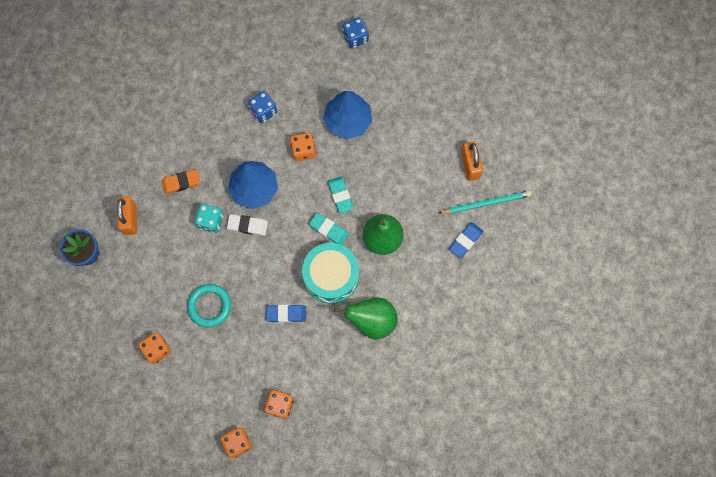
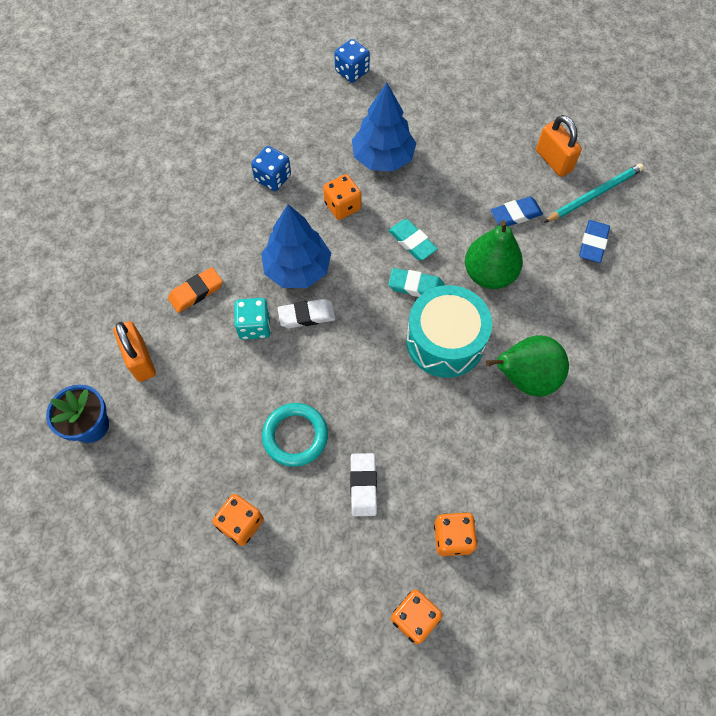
camera: 20 degrees left, 10 degrees down
(239, 353) = (363, 485): none -> white eraser
(286, 314) = (406, 409): blue eraser -> blue eraser (515, 214)

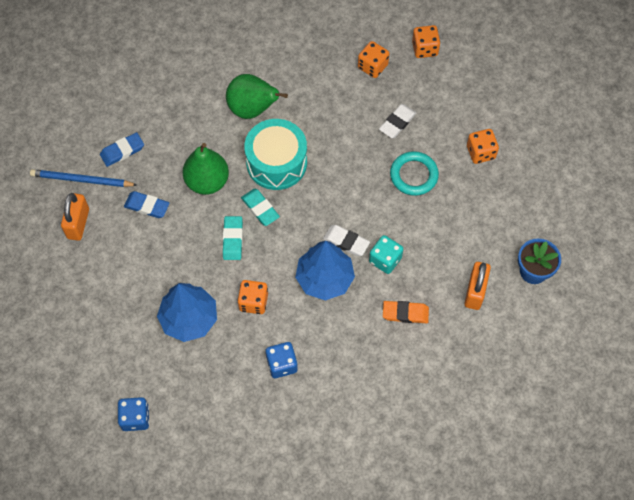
camera: 140 degrees left, 0 degrees up
(594, 194) = (81, 180): turquoise pencil -> blue pencil

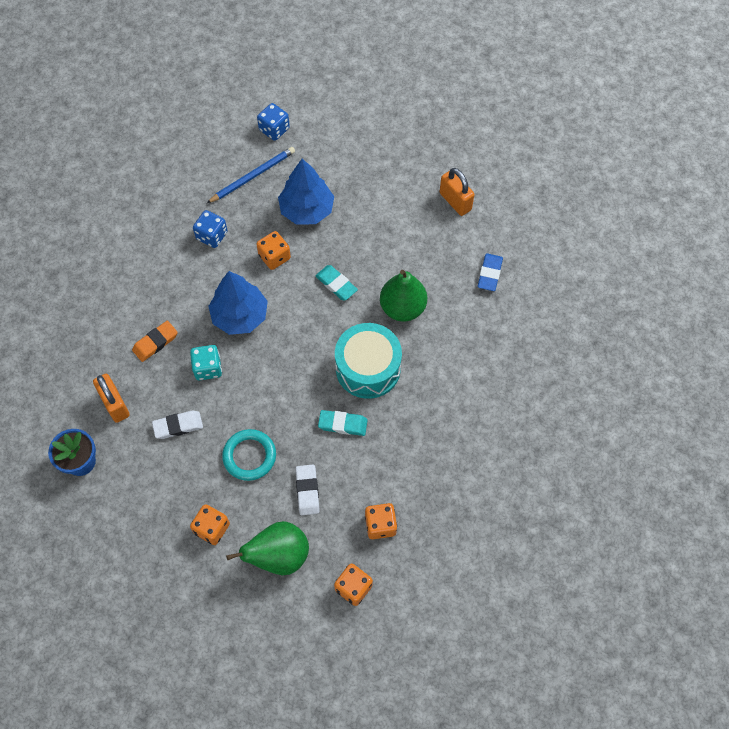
camera: 135 degrees right, 0 degrees up
(81, 180) = (491, 230): blue pencil -> blue pencil (253, 176)
(147, 206) = (423, 253): blue eraser -> none
(252, 109) = (435, 394): green pear -> green pear (279, 556)
(260, 208) = (341, 323): turquoise eraser -> turquoise eraser (343, 424)
(346, 242) = (251, 355): white eraser -> white eraser (178, 426)

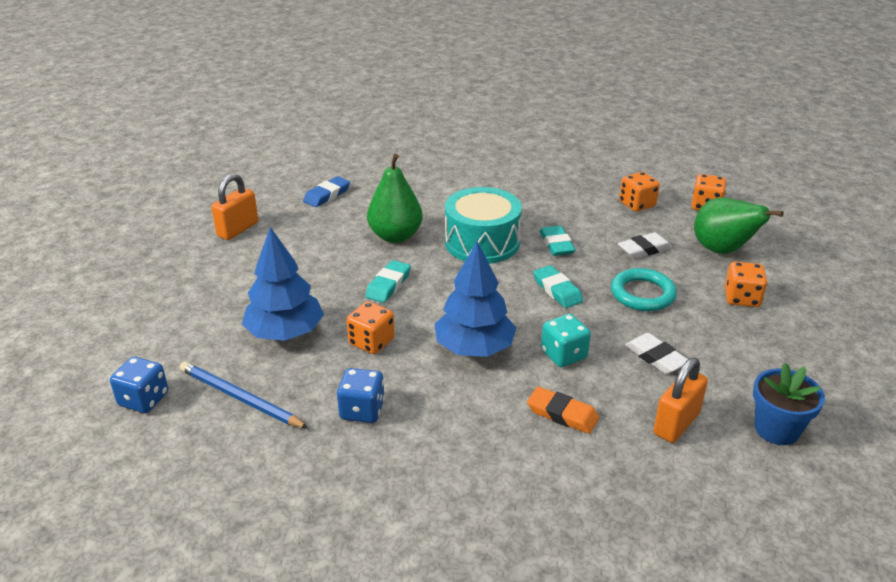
camera: 110 degrees left, 30 degrees down
(281, 396) = (557, 290): none -> turquoise eraser
(489, 274) = (327, 195): blue eraser -> blue eraser turned 45 degrees counterclockwise

